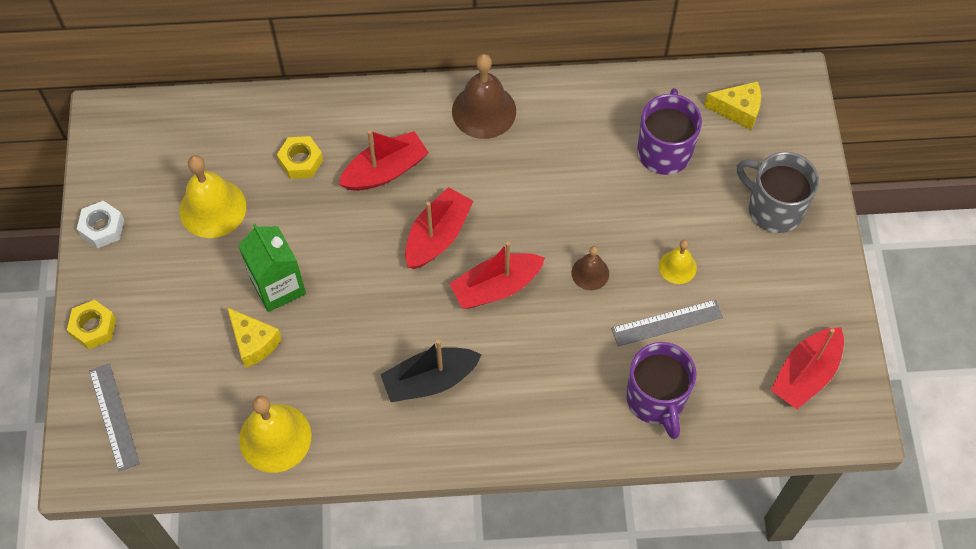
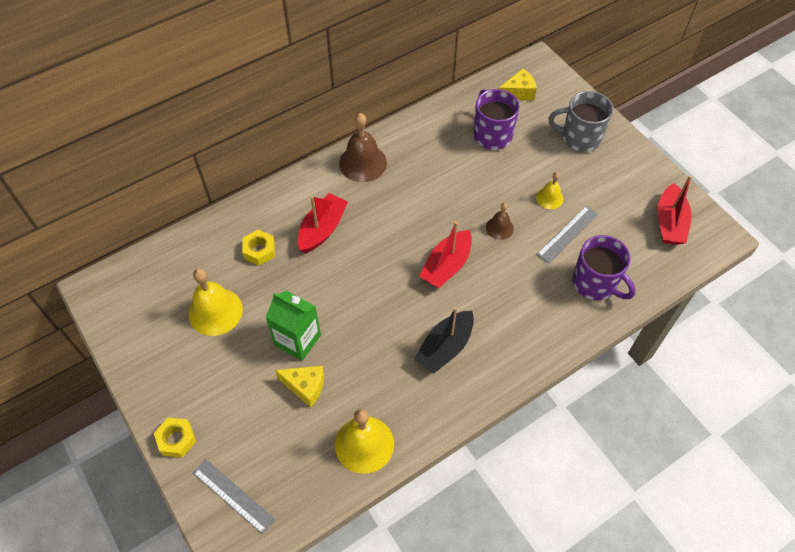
camera: 30 degrees left, 5 degrees down
(102, 228) = (139, 365): white nut -> none
(437, 236) = (386, 253): red boat -> none

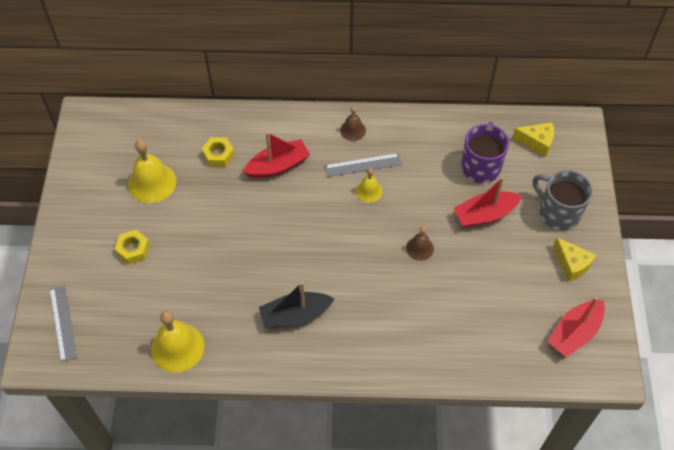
camera: 35 degrees right, 0 degrees up
(176, 439) = (56, 259): yellow nut -> yellow nut (133, 250)
(298, 340) = (192, 240): green carton -> none
(305, 387) = (170, 278): yellow cheese -> yellow cheese (571, 264)
(363, 163) = (353, 130): brown bell -> brown bell, size x0.55
(446, 266) = (350, 253): red boat -> red boat (485, 215)
(549, 198) = (484, 248): yellow bell -> yellow bell (369, 191)
(567, 234) = (473, 288): grey ruler -> grey ruler (363, 165)
(595, 283) = (461, 342): purple mug -> none

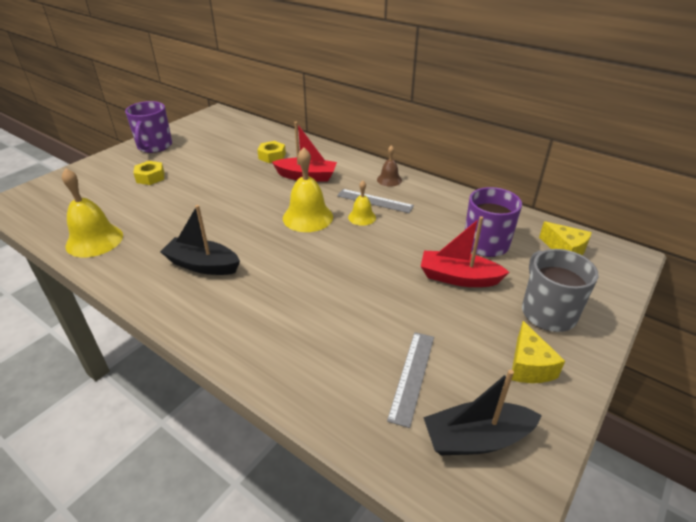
camera: 35 degrees right, 20 degrees down
(63, 323) = (53, 192): grey ruler -> grey ruler (412, 376)
(82, 206) = (154, 146): none -> purple mug
(152, 182) = (211, 152): yellow bell -> yellow bell (308, 217)
(420, 248) = (366, 272): brown bell -> none
(574, 333) = (476, 438): red boat -> black boat

